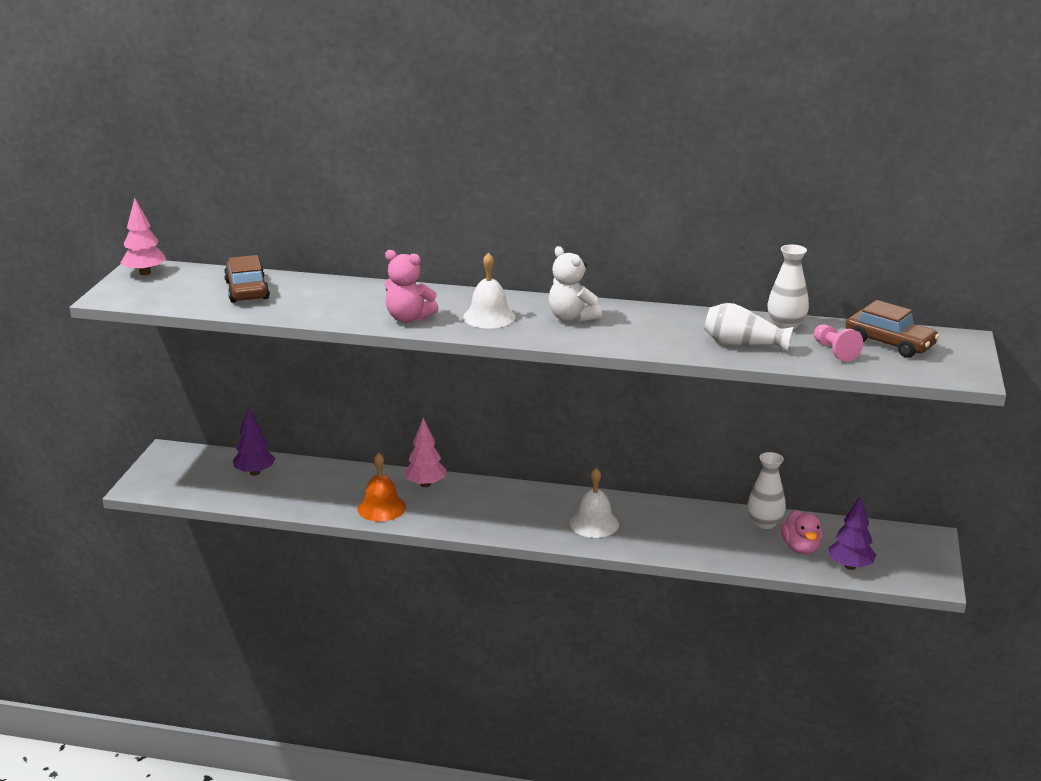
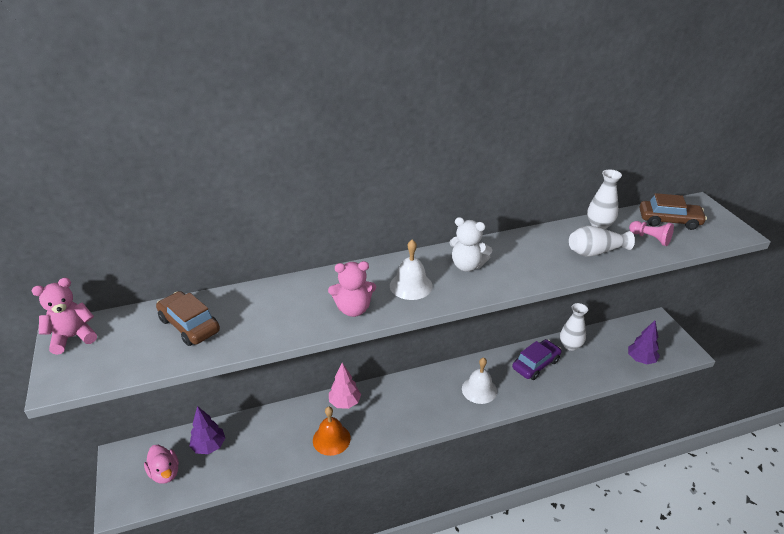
camera: 30 degrees left, 10 degrees up
(145, 273) = (73, 337): pink tree -> pink teddy bear
(695, 525) = (536, 364): none -> purple car
(800, 548) = (605, 357): pink duck -> pink duck (165, 473)

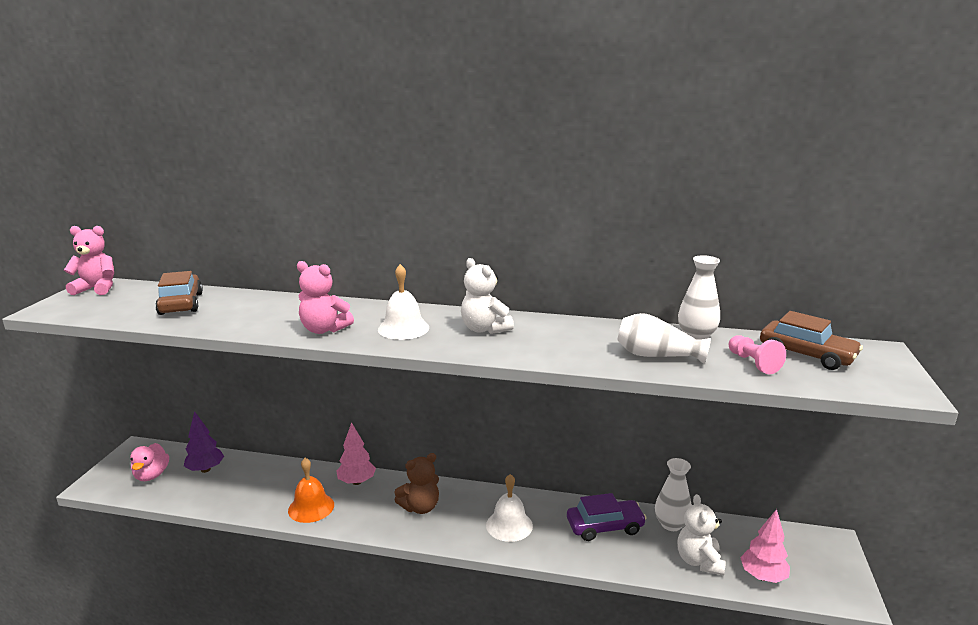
camera: 30 degrees right, 15 degrees down
(409, 403) = (420, 507): none -> brown teddy bear
(603, 365) = (699, 561): none -> white teddy bear
(641, 359) = (762, 576): purple tree -> pink tree

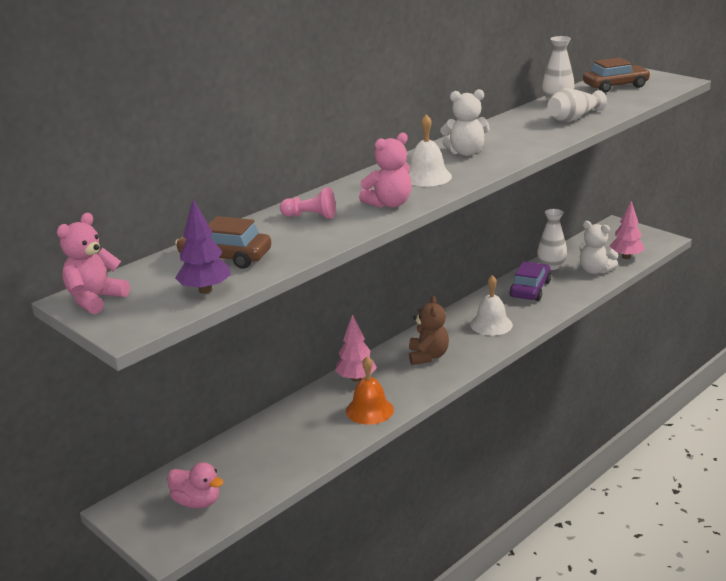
camera: 55 degrees left, 5 degrees up
(206, 469) = (229, 463): purple tree -> purple tree (205, 290)
(753, 363) = (611, 100): pink pawn -> pink pawn (310, 216)

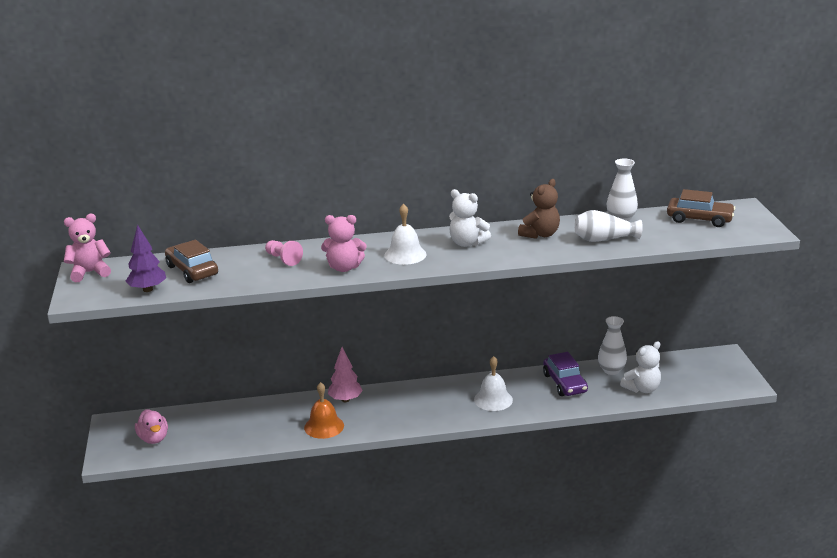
camera: 35 degrees right, 0 degrees up
(428, 356) = (414, 404): brown teddy bear -> brown teddy bear (540, 234)
(530, 289) = (565, 383): purple car -> purple car turned 105 degrees clockwise
(595, 270) = (642, 389): white teddy bear -> white teddy bear turned 105 degrees counterclockwise
(626, 257) = (688, 387): pink tree -> none

